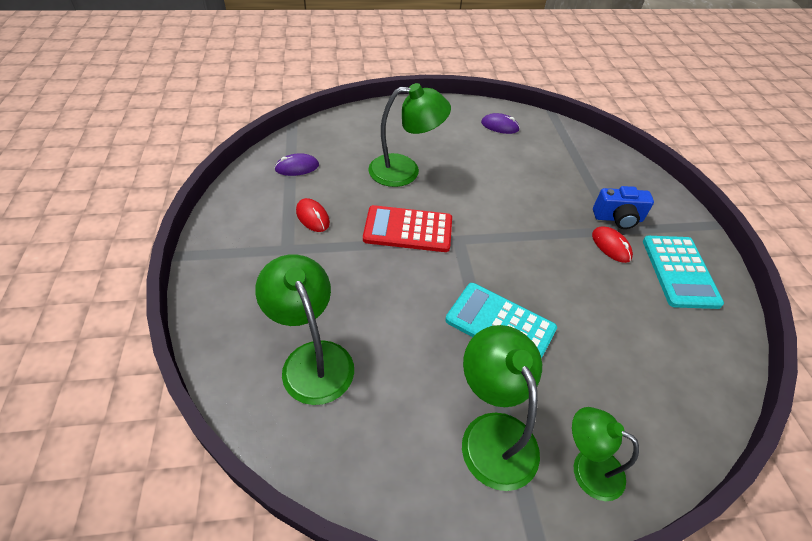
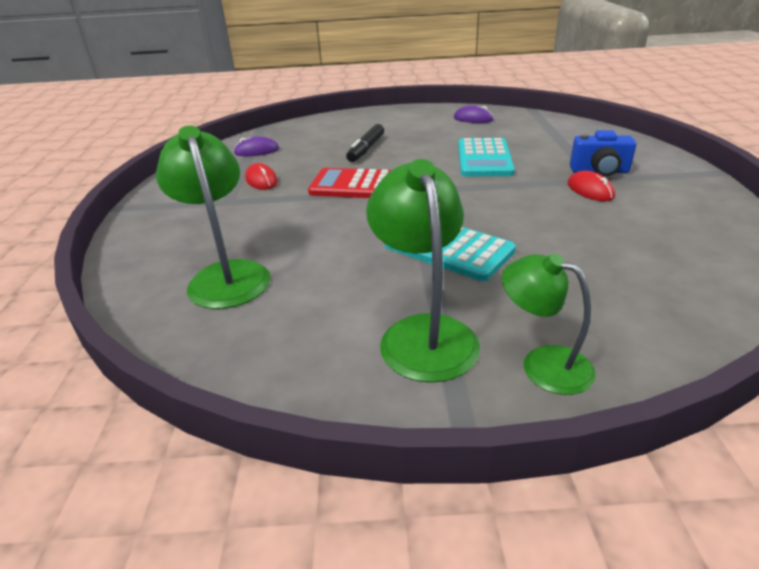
camera: 10 degrees right, 15 degrees down
(405, 170) = (366, 149): green lamp -> black marker
(679, 272) = (674, 206): turquoise calculator -> turquoise calculator (484, 158)

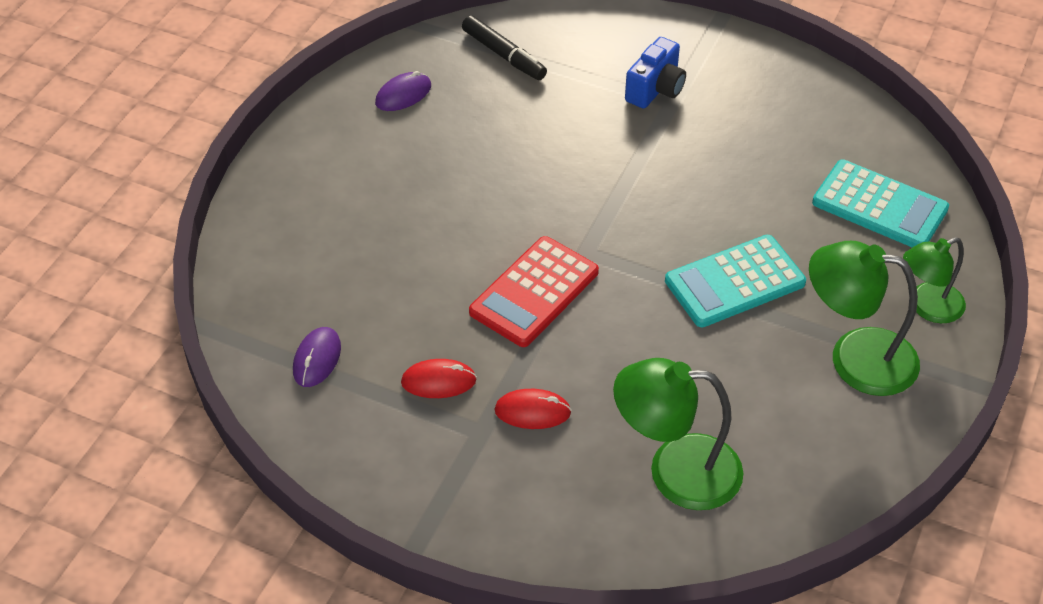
camera: 65 degrees left, 15 degrees up
(366, 149) = (418, 242): black marker -> black marker (503, 55)
(484, 158) = (546, 153): turquoise calculator -> turquoise calculator (879, 206)
(590, 190) = (691, 122): red mouse -> red mouse (532, 411)

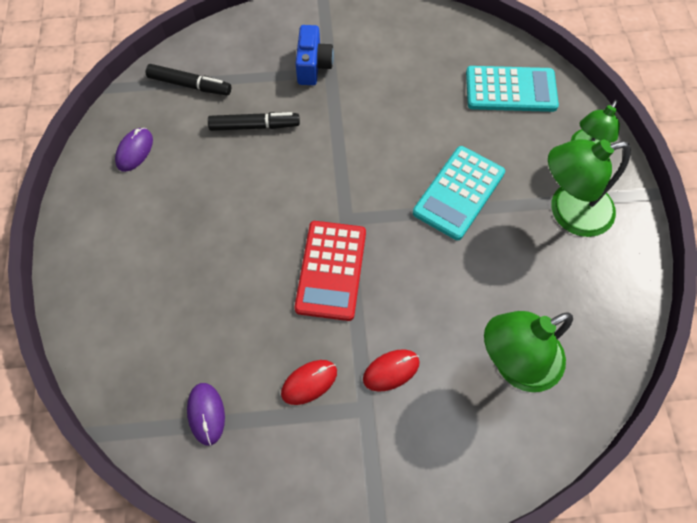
camera: 30 degrees left, 15 degrees up
(546, 122) = (254, 126): none -> black marker

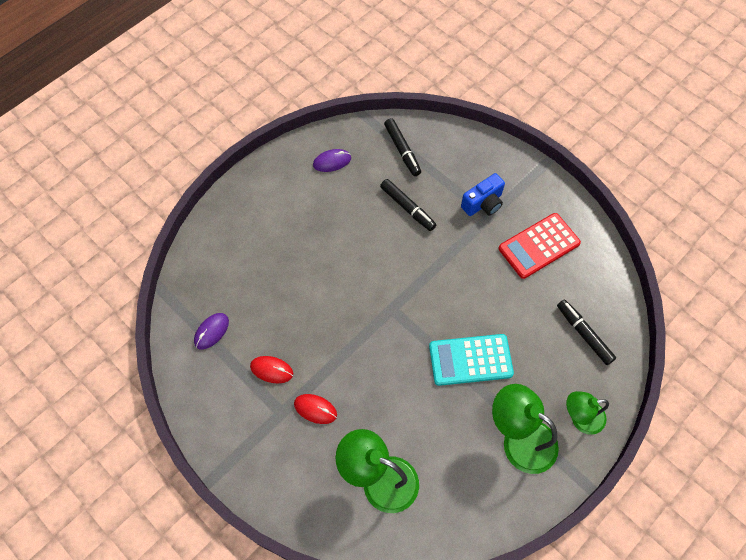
camera: 50 degrees right, 0 degrees up
(331, 270) = (350, 327): red calculator -> red calculator (539, 246)
(510, 90) = (584, 334): turquoise calculator -> black marker

